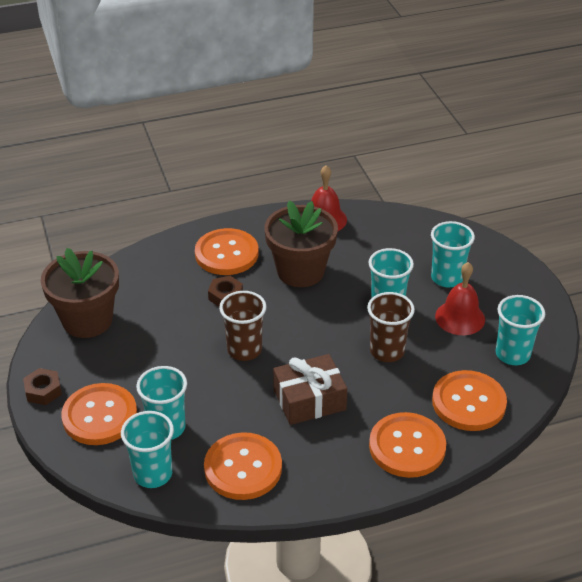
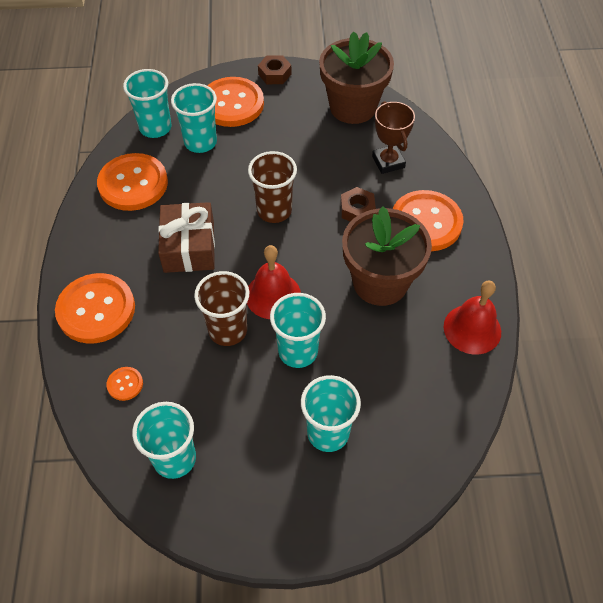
camera: 105 degrees right, 15 degrees up
(160, 285) = (388, 162): none -> brown trophy
(460, 317) = (254, 422): red bell -> red bell (273, 295)
(468, 402) = (125, 384): orange button -> orange button, size x0.43

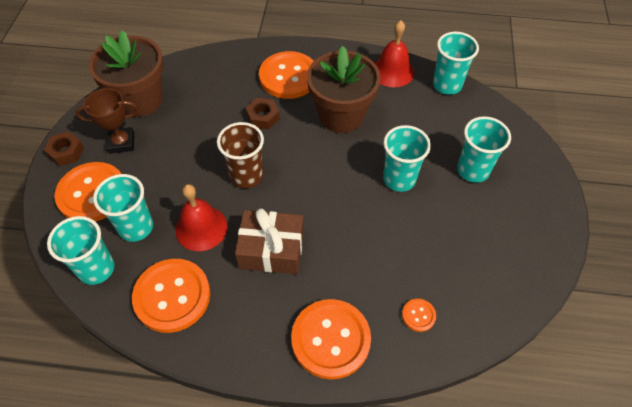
camera: 80 degrees left, 0 degrees up
(174, 458) = (493, 279): turquoise cup -> turquoise cup (447, 85)
(228, 330) = (371, 227): brown cup -> none
(273, 295) = (340, 189): red bell -> red bell (201, 228)
(388, 162) = (216, 87): brown trophy -> brown trophy (122, 143)

